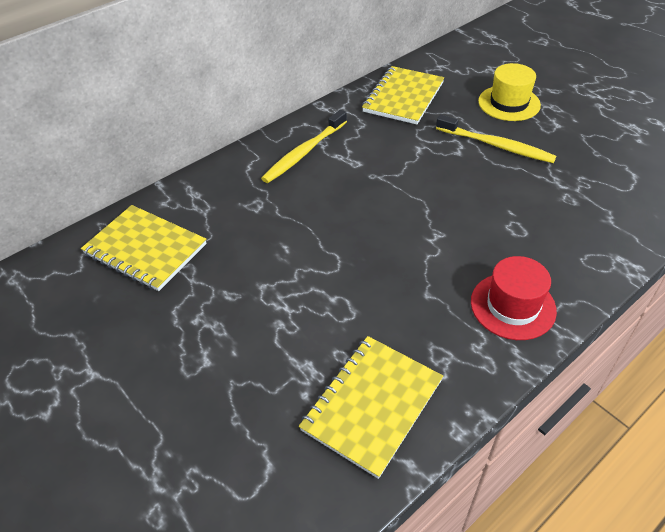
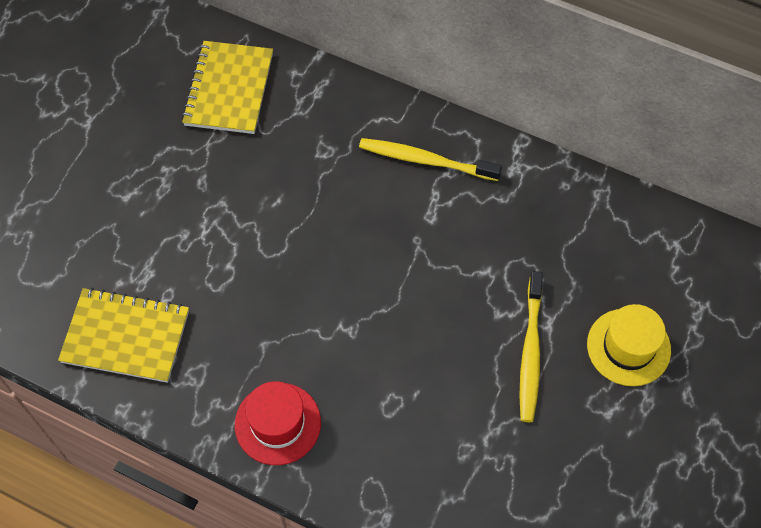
camera: 65 degrees right, 15 degrees up
(403, 97) = (581, 224): yellow notebook -> none

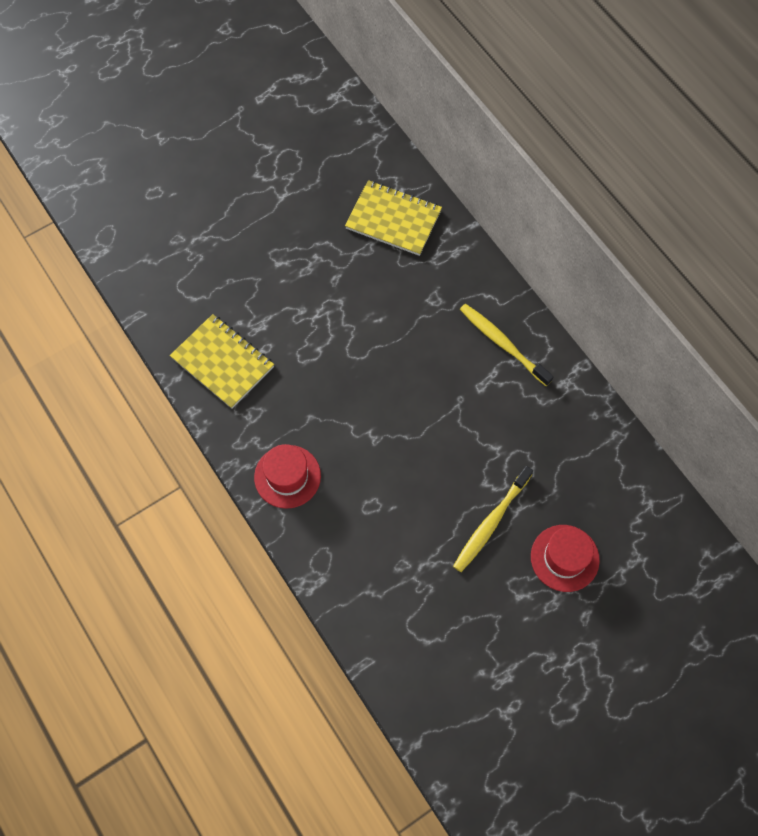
camera: 30 degrees right, 5 degrees up
(229, 89) = (393, 219): yellow notebook -> yellow notebook turned 75 degrees clockwise
(628, 347) = (564, 558): yellow hat -> red hat

